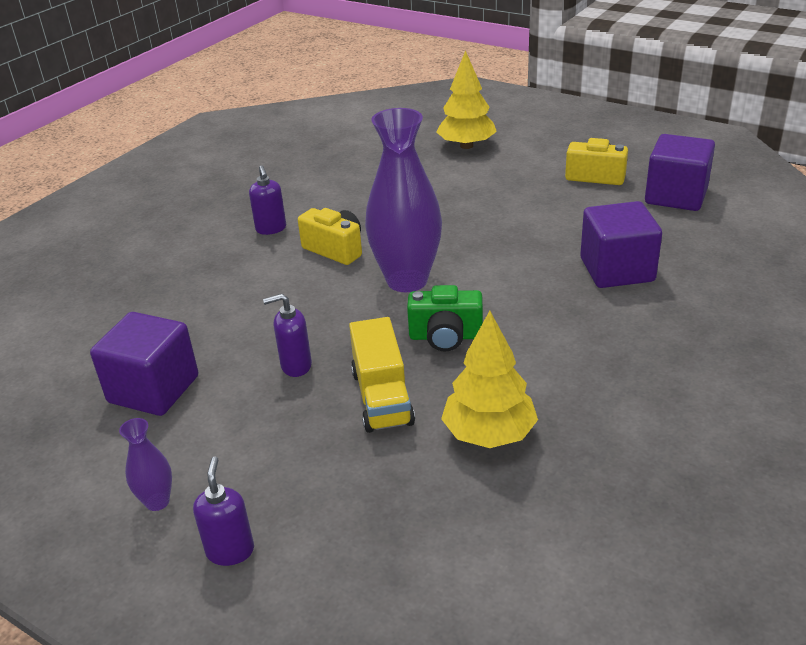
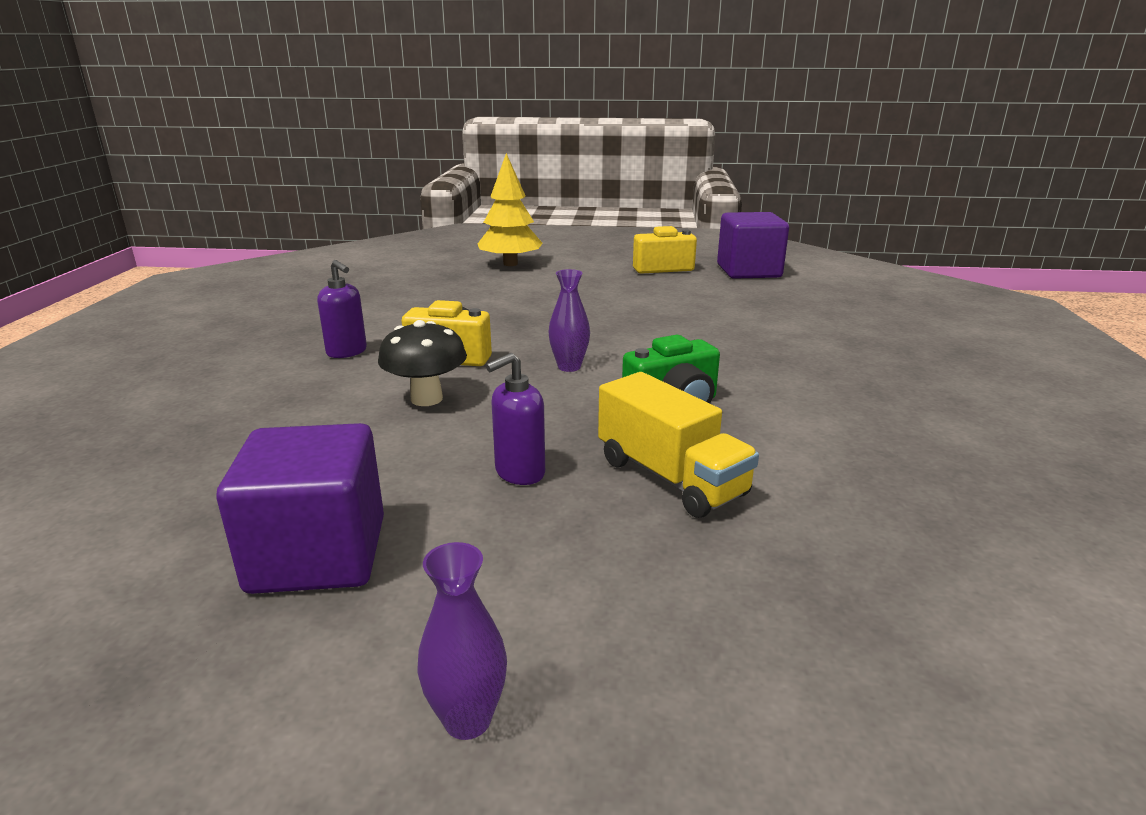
camera: 30 degrees left, 10 degrees down
(230, 550) = (676, 751): purple soap dispenser -> none
(289, 287) = (426, 399): none -> black mushroom
(407, 280) = (569, 367): purple vase -> purple vase, size x0.44
(489, 434) = (839, 480): yellow tree -> none
(617, 270) = (770, 323): purple cube -> none

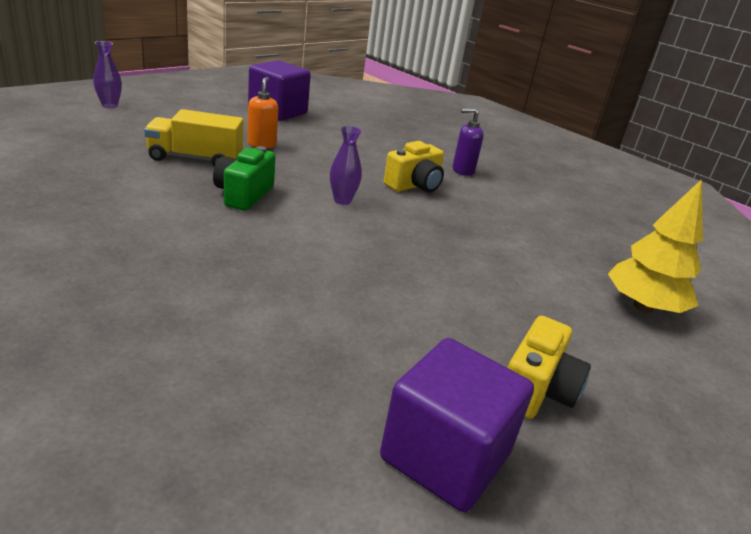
camera: 125 degrees right, 5 degrees up
(426, 399) = (365, 160): black mushroom -> none
(467, 719) = (178, 99): purple vase -> purple vase (109, 106)
(519, 473) = (261, 144): purple soap dispenser -> orange soap dispenser

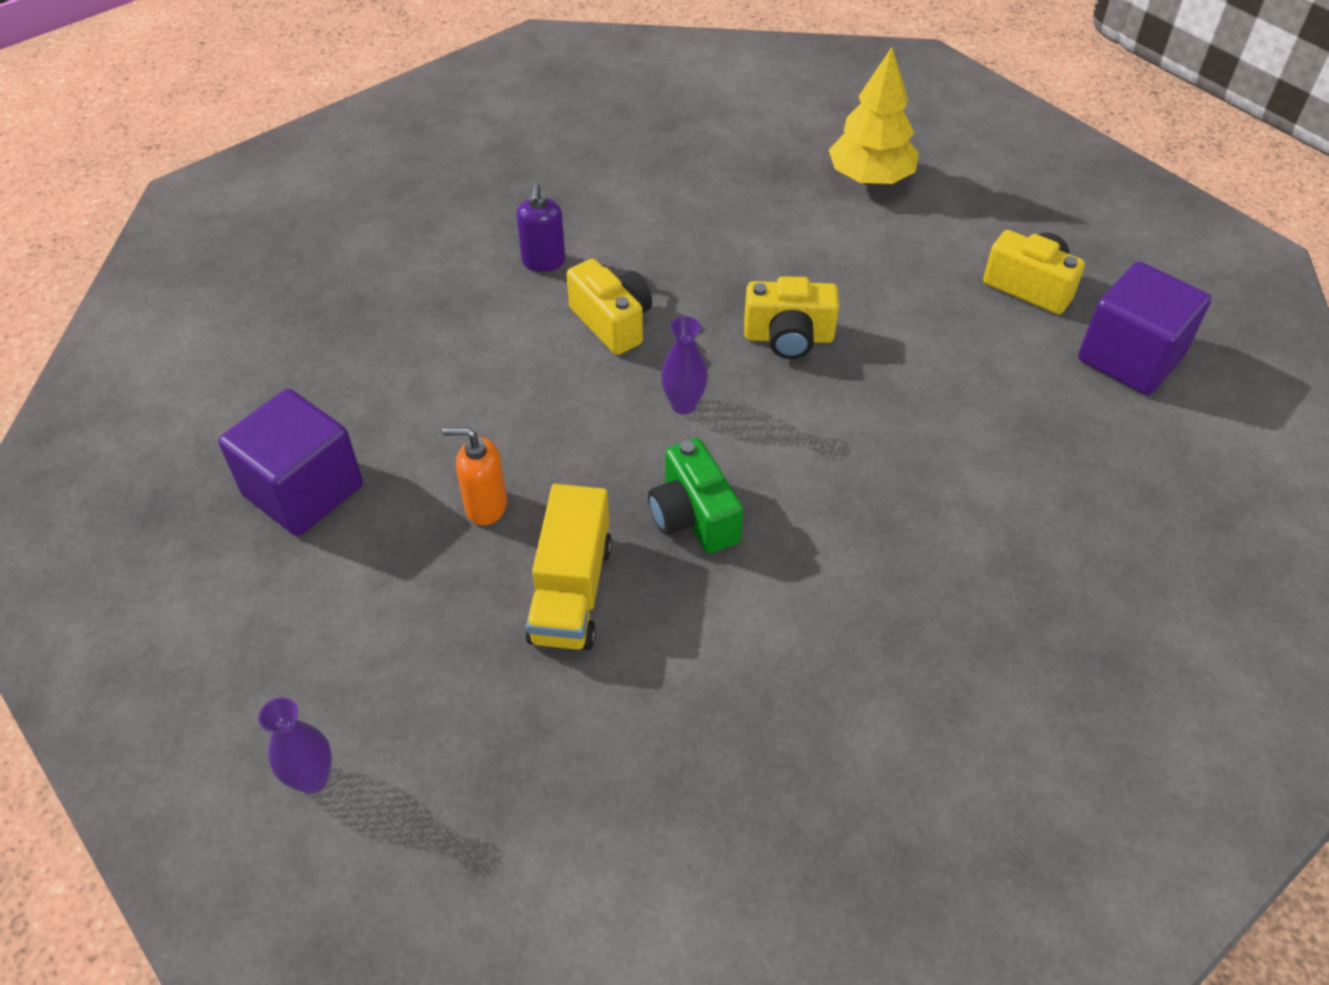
camera: 80 degrees left, 20 degrees up
(243, 195) = (693, 517): green camera -> green camera turned 45 degrees clockwise
(417, 244) = (788, 337): none -> yellow camera

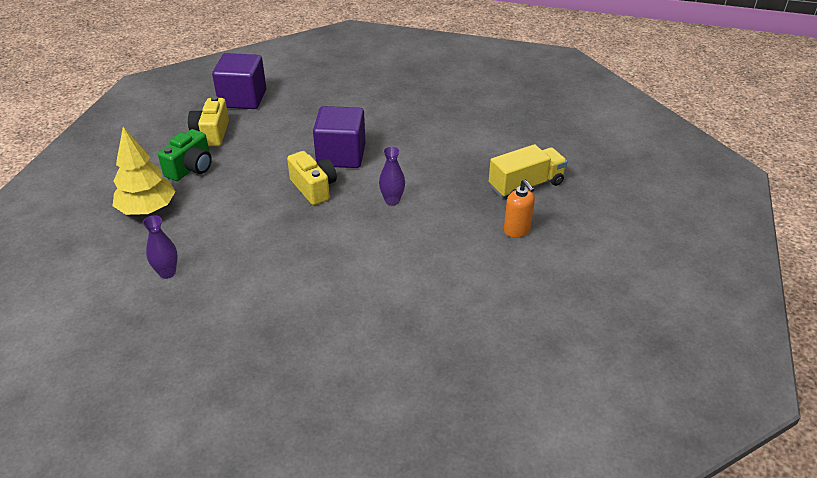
camera: 125 degrees left, 10 degrees down
(303, 490) = (582, 296): purple cube -> purple cube (341, 155)
(312, 778) = (677, 206): purple vase -> purple vase (167, 273)
(543, 262) = (332, 304): purple soap dispenser -> none
(612, 322) = (358, 250): yellow camera -> none
(693, 517) = (452, 171): green camera -> green camera (191, 168)

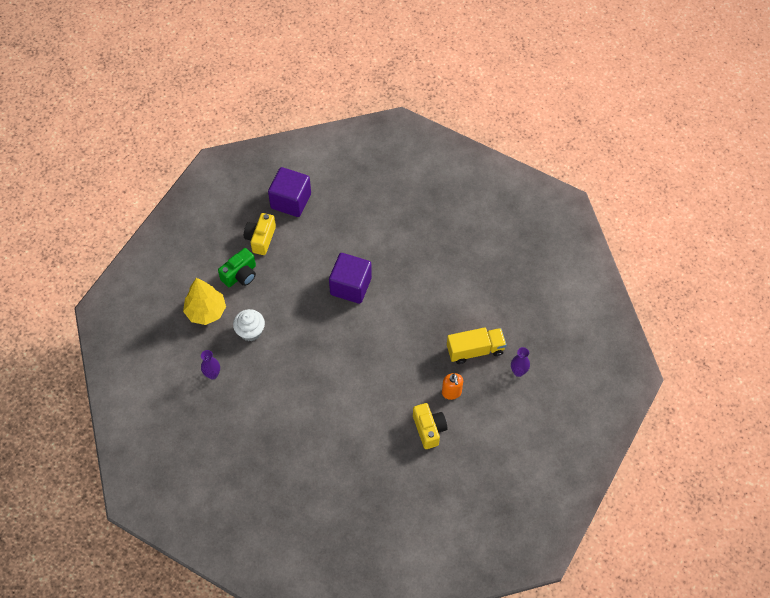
camera: 15 degrees right, 20 degrees up
(216, 218) = (250, 331): none -> white cupcake
(314, 188) = (323, 317): yellow camera -> yellow camera (429, 429)
(392, 201) = (374, 343): purple vase -> purple vase (518, 372)

